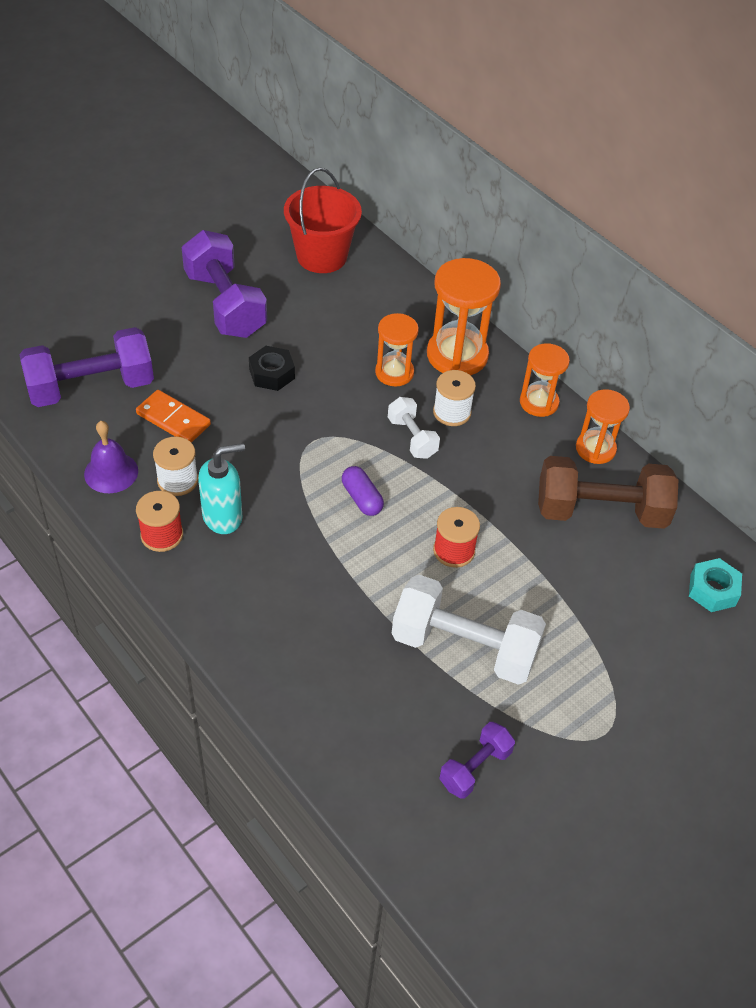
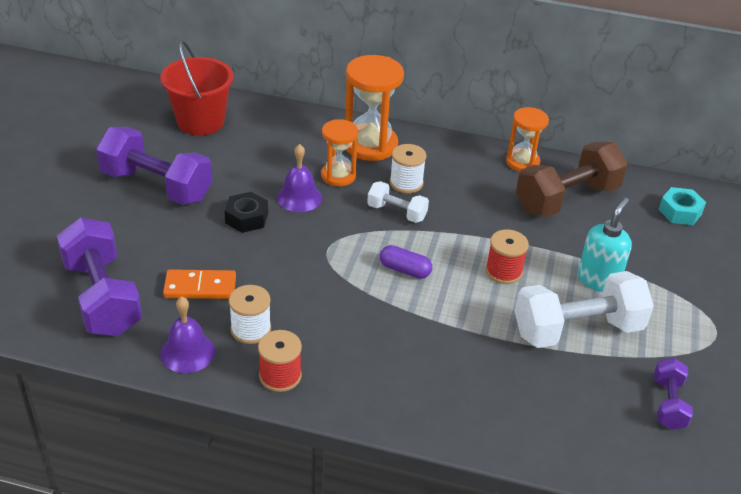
camera: 35 degrees left, 10 degrees down
(91, 387) = (102, 297): purple dumbbell -> purple dumbbell turned 60 degrees counterclockwise
(223, 517) = (315, 336): turquoise soap dispenser -> turquoise soap dispenser (598, 280)
(337, 377) = (299, 197): none -> purple bell
(539, 402) = (456, 150): orange hourglass -> none

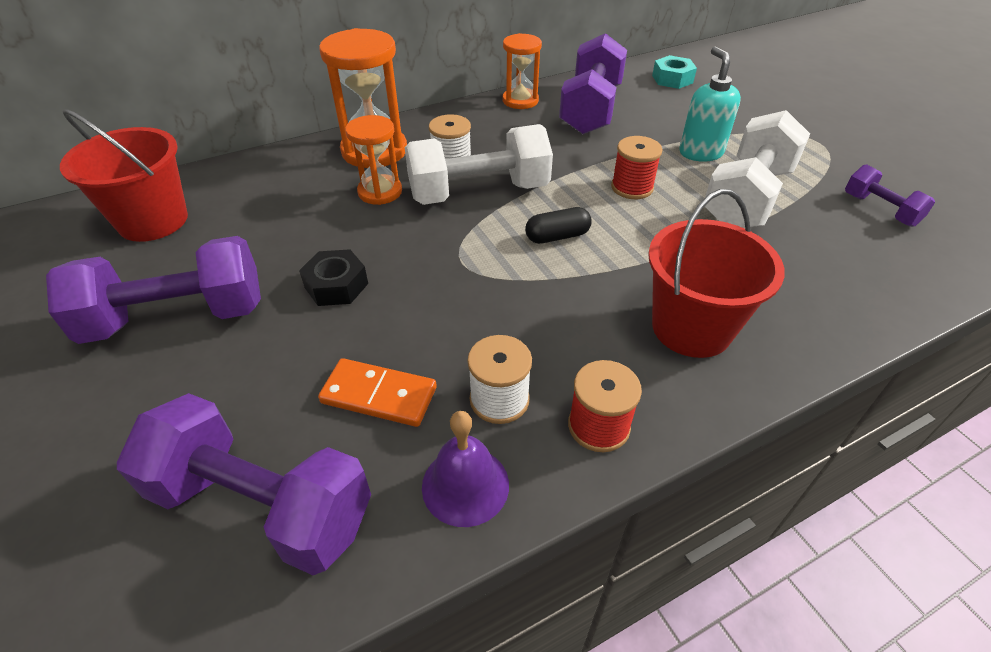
camera: 40 degrees left, 5 degrees up
(200, 287) = (379, 395): orange domino -> orange domino turned 60 degrees clockwise
(299, 197) = (367, 232): purple bell -> none
(396, 212) = (479, 192): white dumbbell -> white dumbbell, size x1.92
(403, 371) = (691, 328): none -> red bucket
(404, 270) = (557, 236): purple capsule -> black capsule
(567, 199) = (591, 109): brown dumbbell -> purple dumbbell

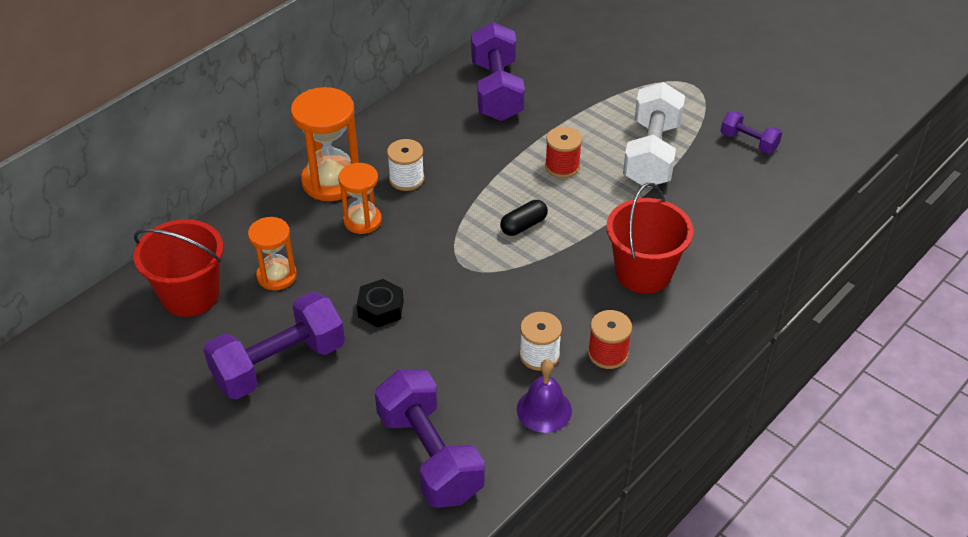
camera: 20 degrees left, 0 degrees up
(263, 505) = (430, 456): purple dumbbell -> purple dumbbell turned 60 degrees clockwise
(379, 395) = (460, 374): orange domino -> none
(479, 192) = (444, 201): white dumbbell -> none
(520, 101) = (430, 95): orange hourglass -> orange hourglass (276, 276)
(672, 79) = (554, 38): turquoise nut -> none
(700, 152) = (604, 118): turquoise soap dispenser -> none

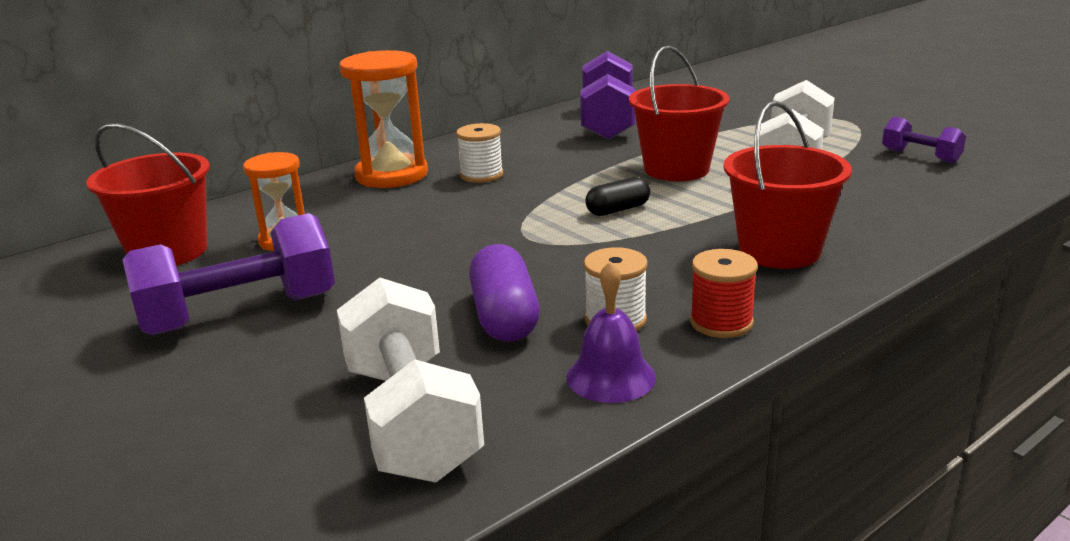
camera: 10 degrees right, 20 degrees down
(362, 221) = (414, 202): orange hourglass -> none
(380, 308) = (404, 270): black nut -> none
(430, 456) = (411, 419): purple dumbbell -> white dumbbell
(465, 356) = (504, 316): none -> purple capsule
(562, 166) = (676, 169): red spool -> red bucket

